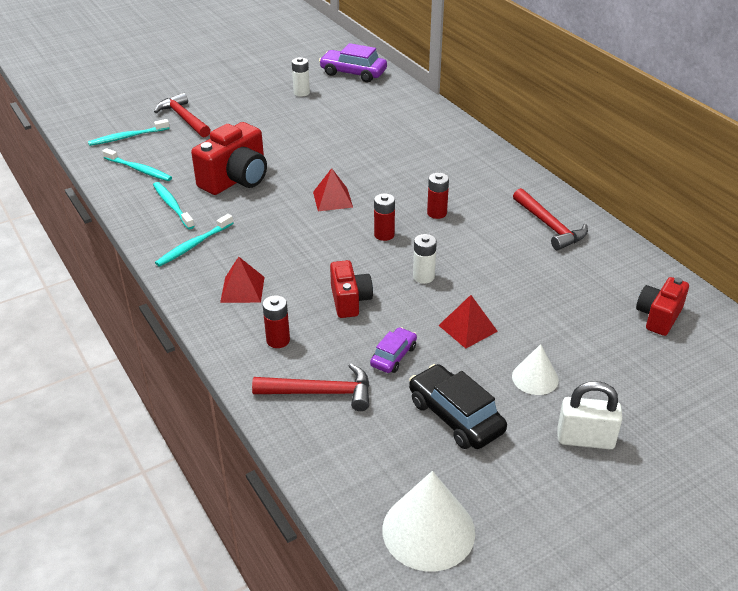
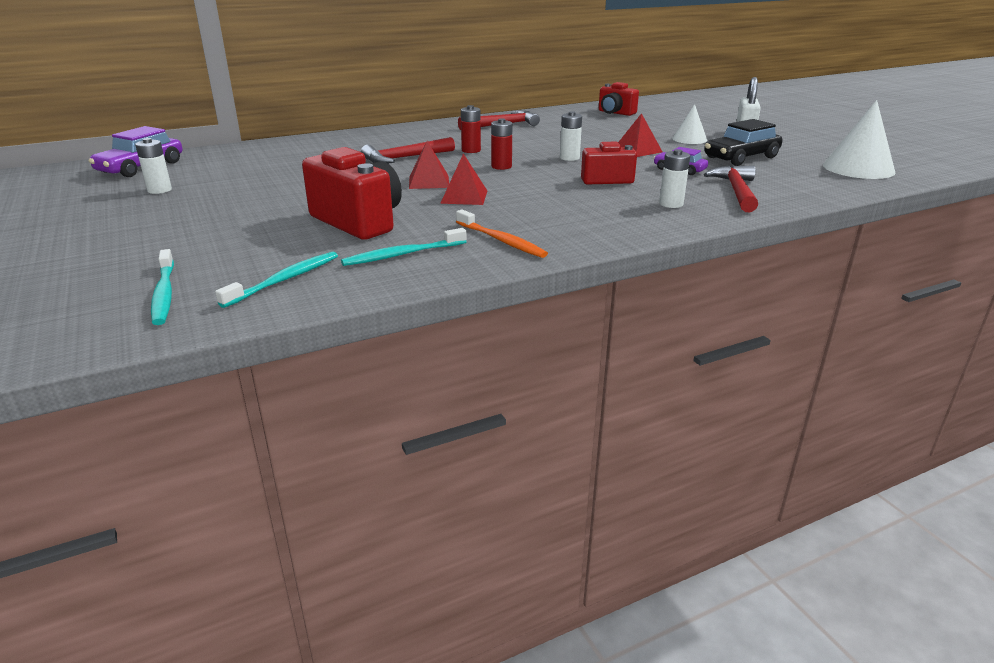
camera: 85 degrees left, 10 degrees down
(184, 118) = (147, 254): red hammer -> red hammer (405, 158)
(193, 245) = (501, 240): turquoise toothbrush -> orange toothbrush
(242, 289) = (590, 217): red pyramid -> red pyramid (464, 197)
(278, 340) = (671, 204): red battery -> white battery

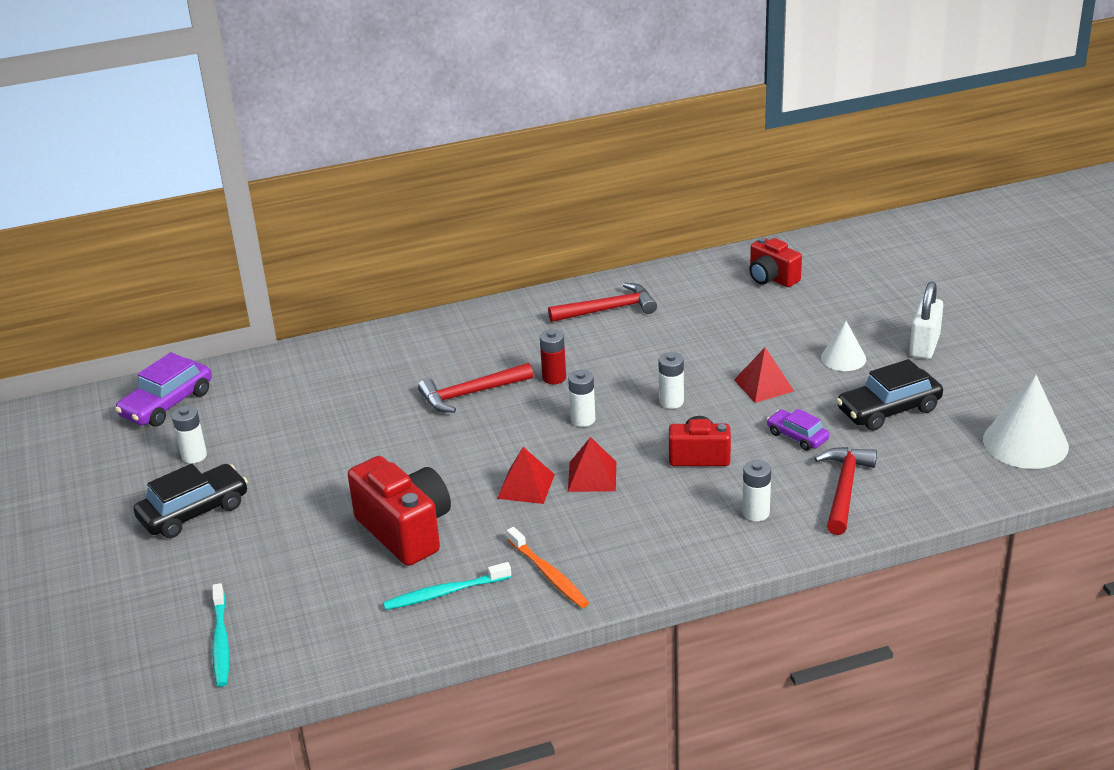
camera: 10 degrees right, 5 degrees up
(152, 218) = (194, 512): none -> black car
(285, 280) = (329, 627): turquoise toothbrush -> none
(429, 182) = (491, 451): red pyramid -> red pyramid (592, 476)
(501, 166) = (583, 419): red battery -> white battery

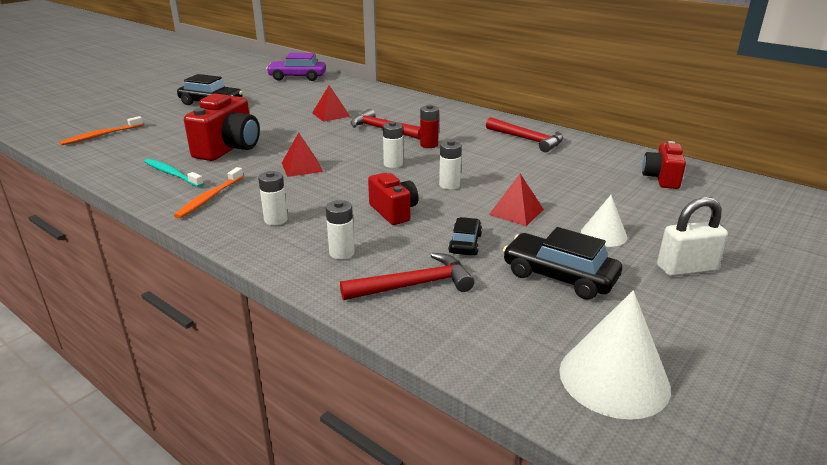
camera: 55 degrees right, 5 degrees down
(194, 456) = (259, 92): white battery -> white battery (276, 220)
(221, 642) = (101, 135): turquoise toothbrush -> orange toothbrush
(592, 476) = (331, 183): red pyramid -> red pyramid (331, 114)
(797, 436) = (465, 243): purple car -> black car

